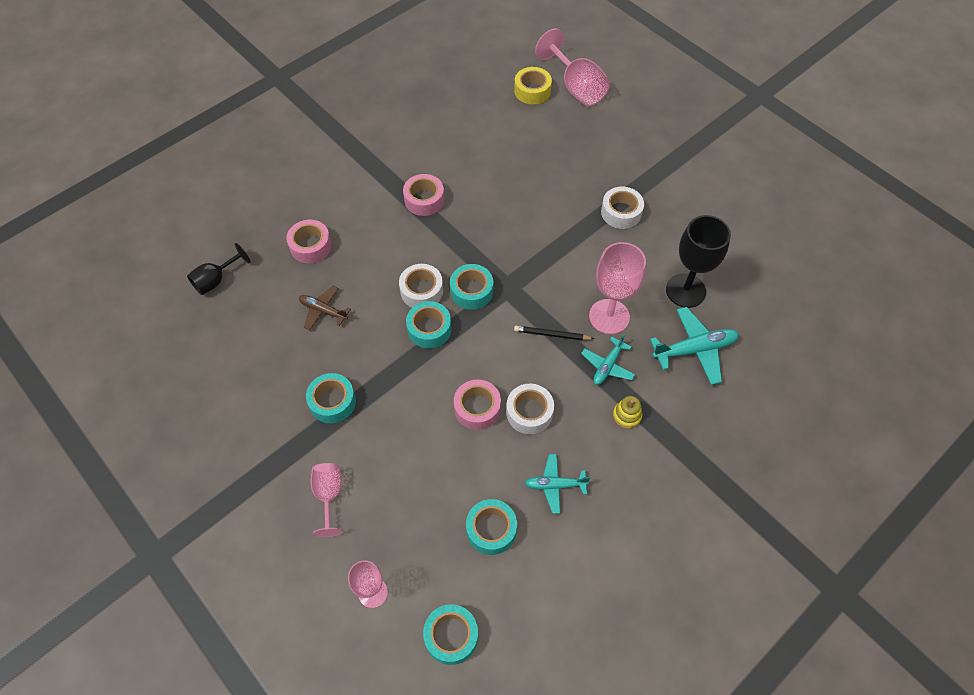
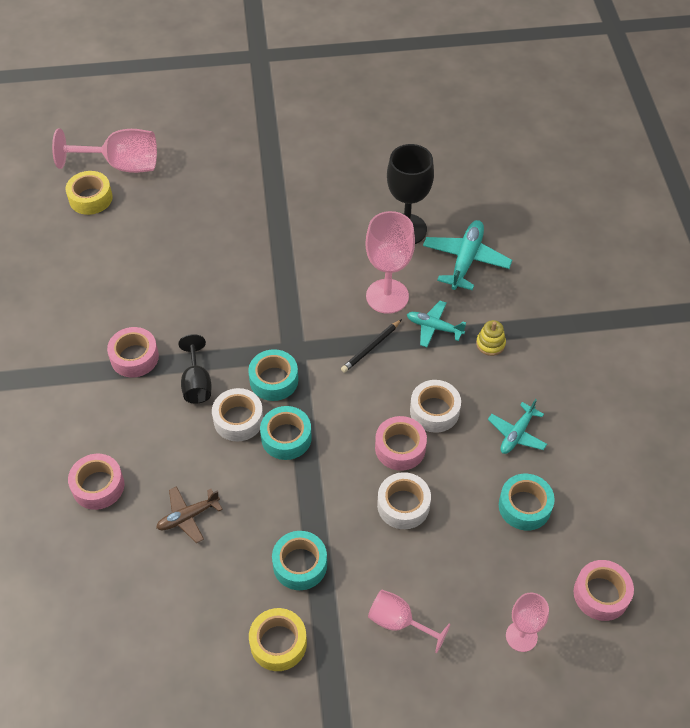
camera: 55 degrees left, 5 degrees down
(216, 280) = (59, 599): black goblet -> black goblet (196, 383)
(263, 426) = (278, 643): none -> yellow tape
(451, 636) = (601, 594): turquoise tape -> pink tape
(607, 366) = (434, 327): turquoise plane -> turquoise plane turned 135 degrees clockwise
(621, 212) = (290, 221): white tape -> white tape (403, 505)

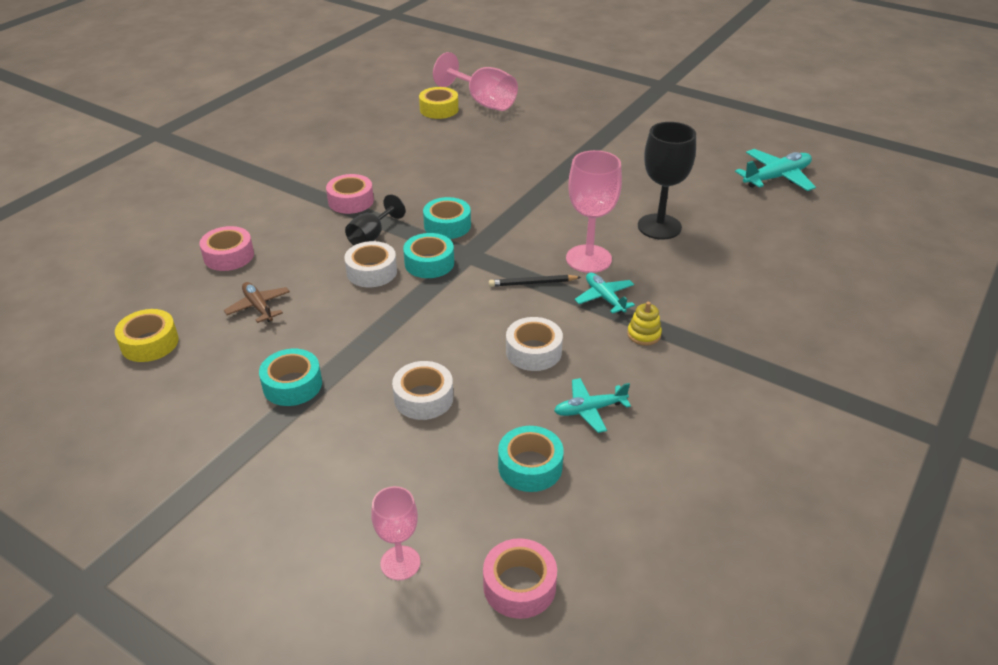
camera: 40 degrees right, 15 degrees down
(188, 517) = (258, 307): brown plane -> brown plane turned 45 degrees clockwise
(278, 643) = (207, 424): yellow tape -> yellow tape (149, 343)
(286, 437) = (391, 301): turquoise tape -> turquoise tape (447, 225)
(399, 622) = (312, 475): pink goblet -> none
(400, 448) = (471, 359): pink tape -> none
(466, 260) = (690, 269): turquoise plane -> turquoise plane (776, 177)

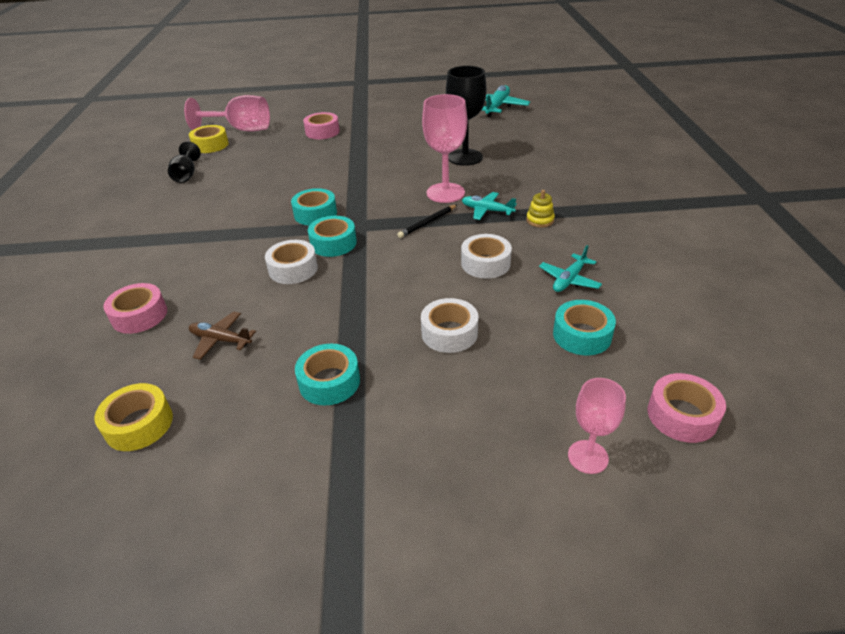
camera: 35 degrees left, 0 degrees up
(351, 201) = (211, 229): pink tape -> pink tape (322, 132)
(371, 236) = (261, 245): black goblet -> black goblet (186, 175)

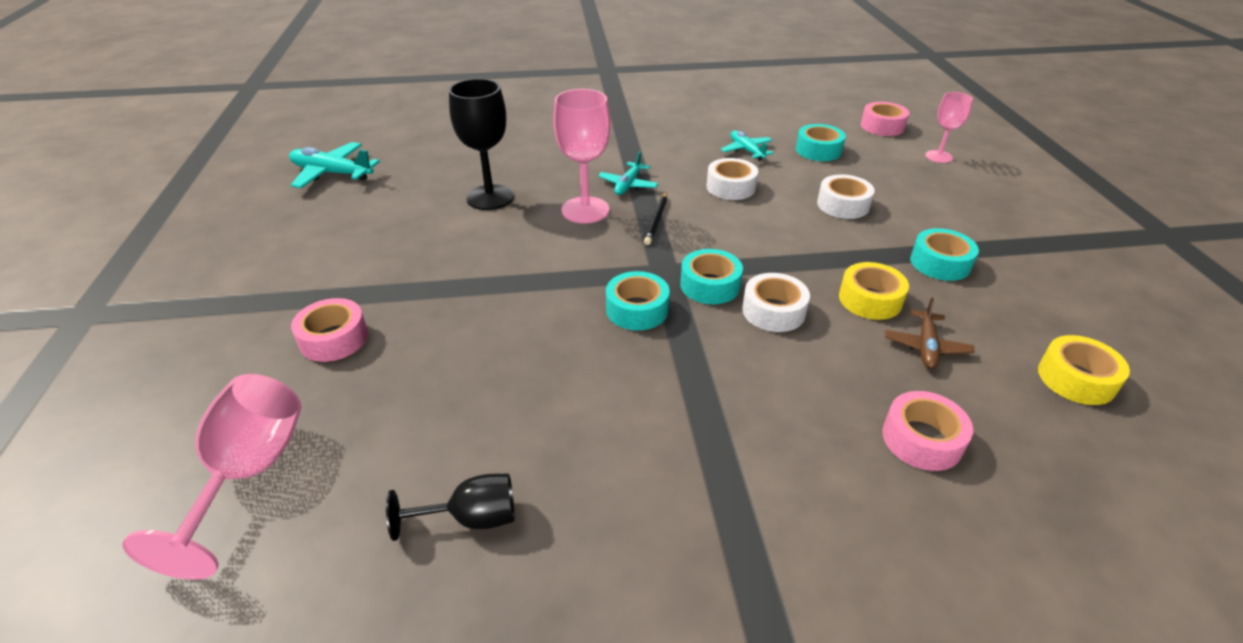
camera: 95 degrees left, 0 degrees up
(210, 145) = (319, 515): yellow tape -> yellow tape (870, 299)
(427, 223) = (656, 220): black pencil -> black pencil turned 60 degrees clockwise
(540, 220) = (647, 158): yellow stacking toy -> none
(569, 280) = (746, 150): turquoise plane -> turquoise plane turned 150 degrees counterclockwise

